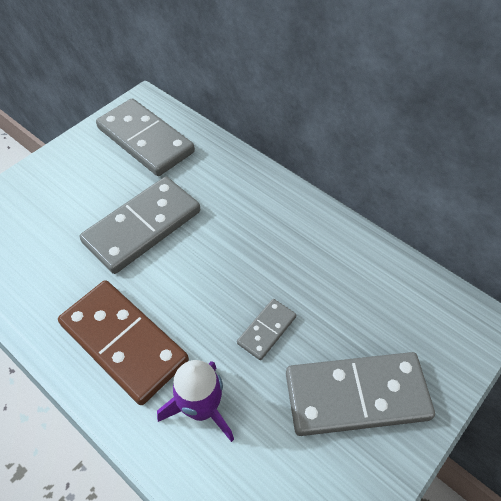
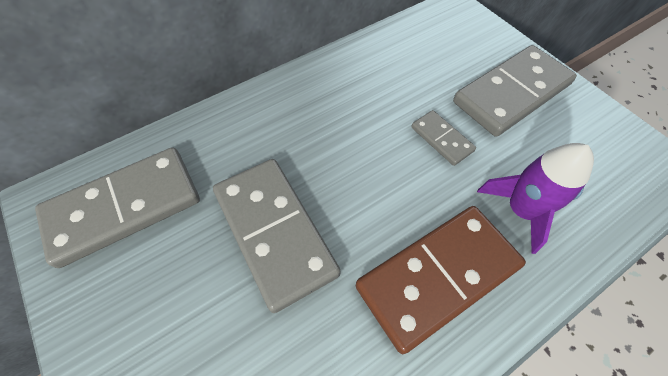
camera: 75 degrees left, 5 degrees up
(356, 395) = (511, 93): grey domino -> grey domino turned 45 degrees clockwise

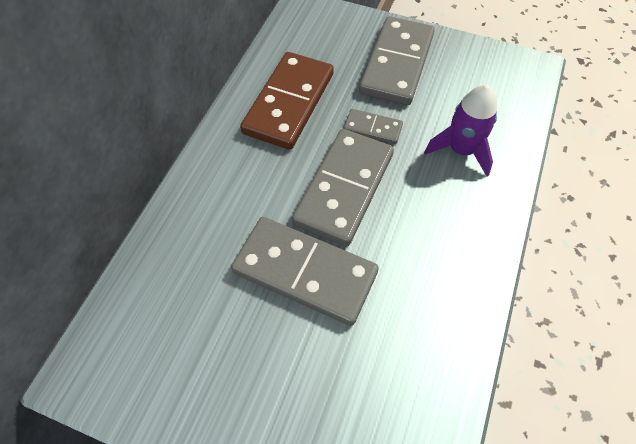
camera: 35 degrees left, 0 degrees up
(124, 208) = (162, 333): grey domino -> grey domino (344, 189)
(438, 277) = (441, 229): brown domino -> brown domino (289, 103)

